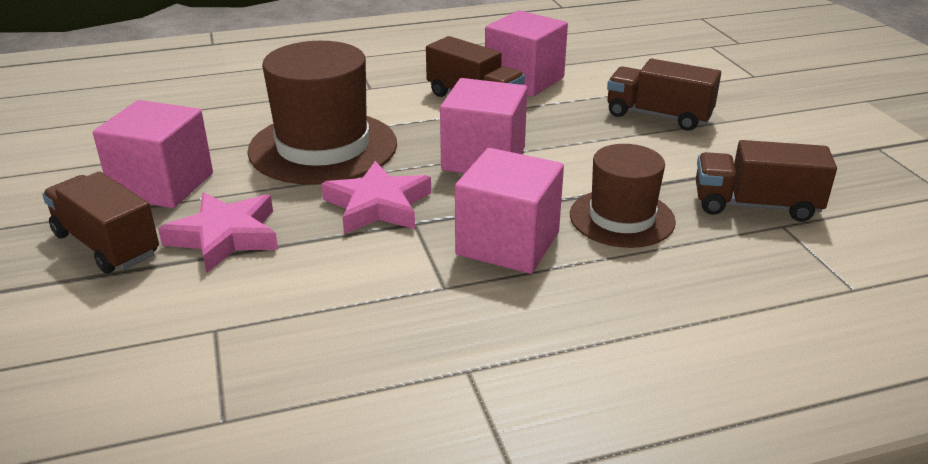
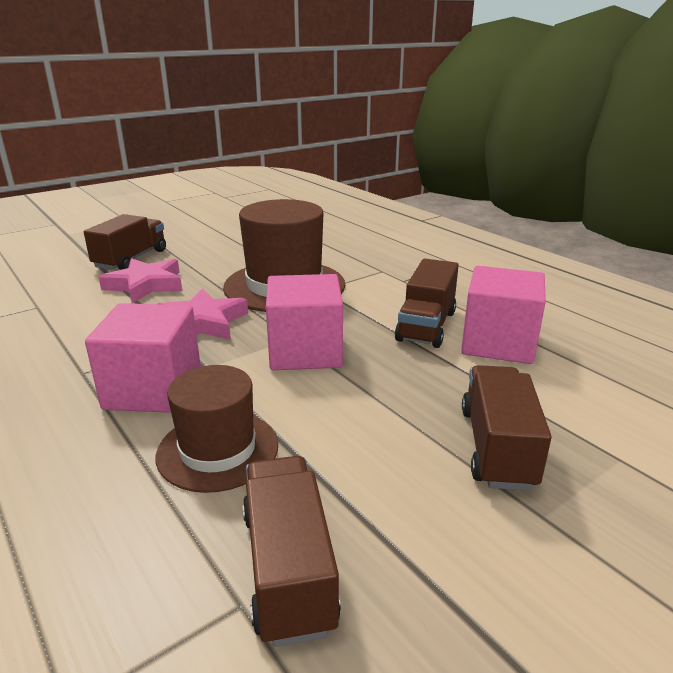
camera: 70 degrees right, 5 degrees down
(162, 185) = (205, 255): pink cube -> none

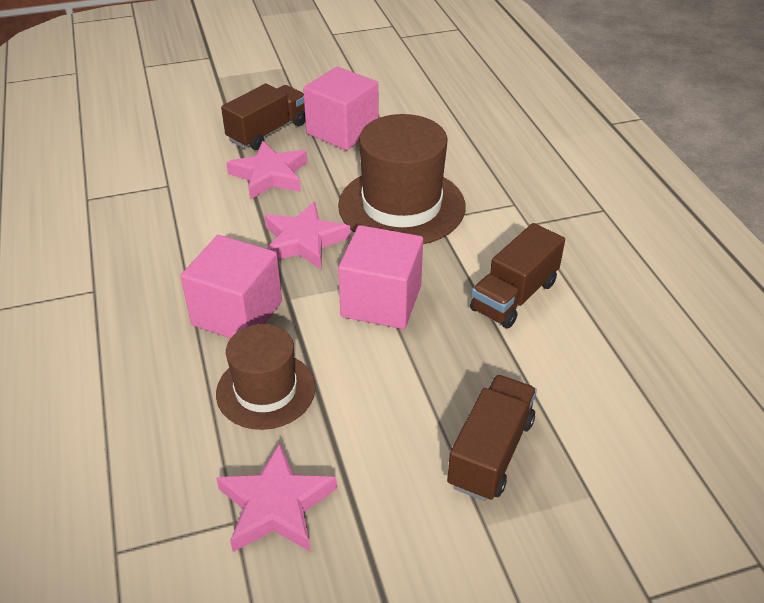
camera: 20 degrees right, 15 degrees up
(288, 568) = (276, 505): brown truck -> pink star
(498, 343) = (572, 337): pink cube -> pink cube (342, 131)

